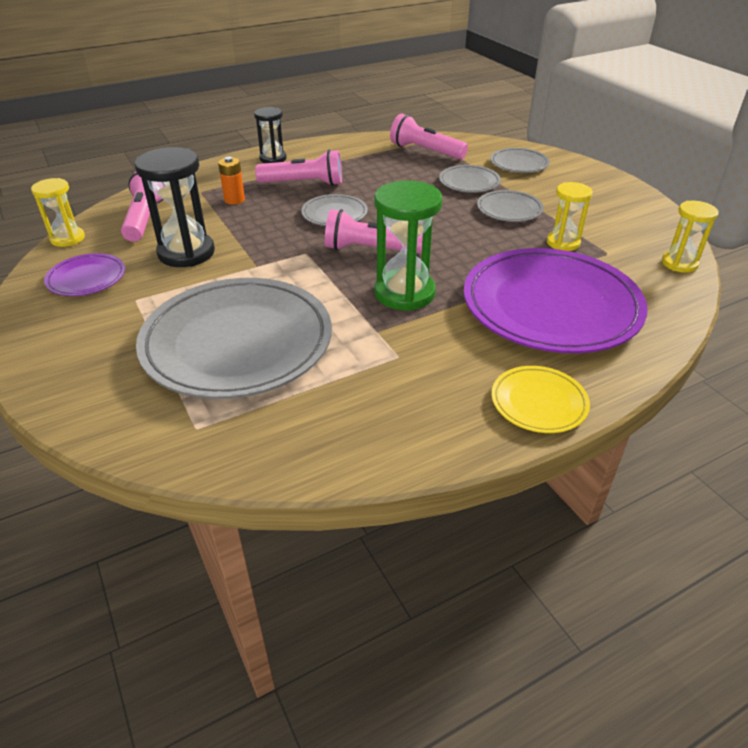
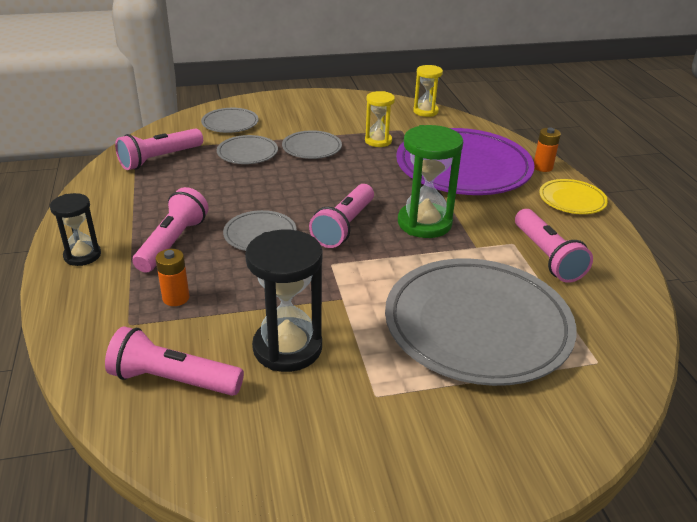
camera: 75 degrees left, 5 degrees down
(67, 238) = (182, 465): yellow hourglass -> none
(86, 278) = (308, 441): purple plate -> none
(383, 384) = (547, 257): none -> pink flashlight
(613, 372) = (542, 167): none -> orange battery

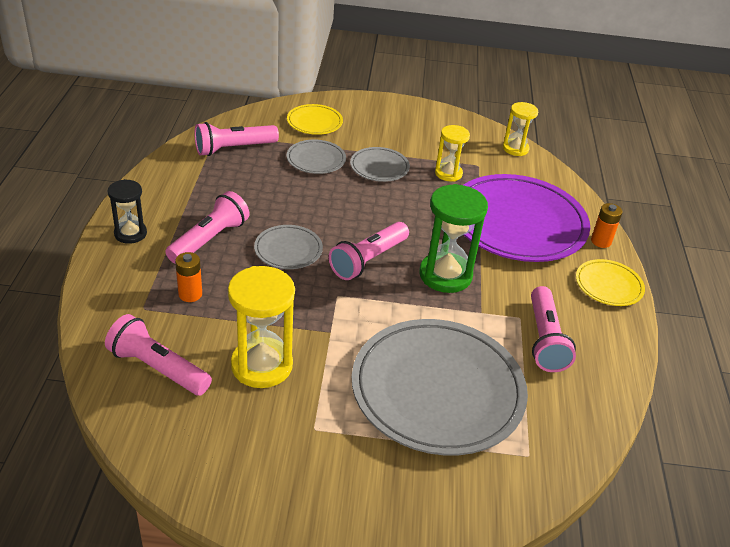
camera: 15 degrees right, 5 degrees up
(230, 123) = (314, 122): grey plate -> yellow plate
(287, 348) = (262, 365): black hourglass -> yellow hourglass

